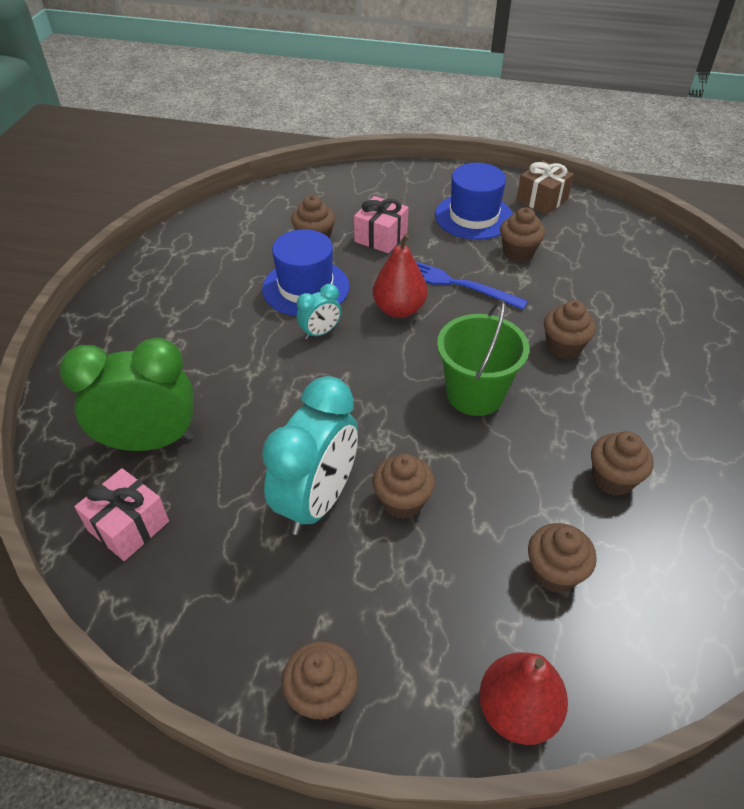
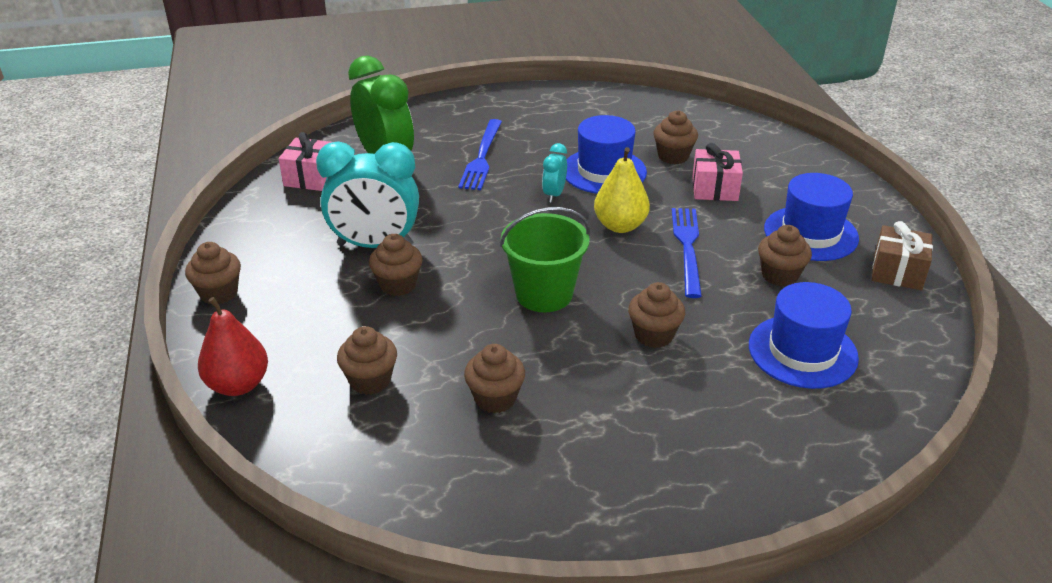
camera: 65 degrees right, 10 degrees down
(211, 360) = (482, 157): none -> blue fork
(320, 333) = (554, 194): turquoise clock -> turquoise clock turned 75 degrees clockwise
(399, 309) = (620, 226): red pear -> yellow pear
(613, 279) = (802, 351): none -> blue hat

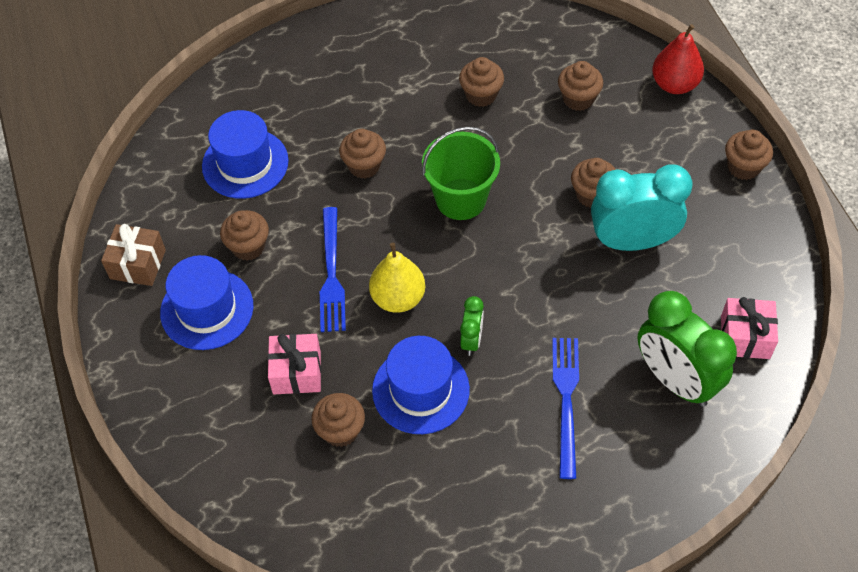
camera: 175 degrees right, 20 degrees up
(554, 194) = (471, 340): turquoise clock -> green clock

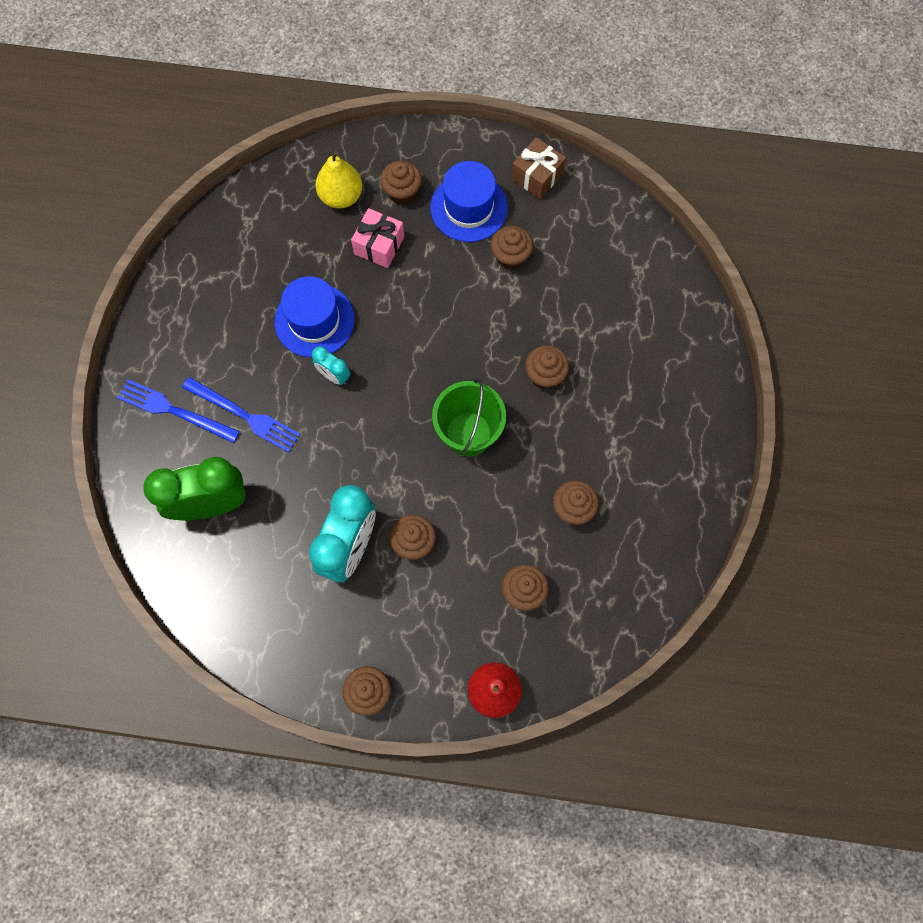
camera: 115 degrees right, 15 degrees up
(245, 163) = (596, 286): blue hat -> none
(331, 274) = (451, 304): blue fork -> blue fork (174, 411)
(340, 430) = (315, 254): brown cupcake -> brown cupcake (402, 192)
(398, 298) = (401, 341): yellow pear -> yellow pear (341, 196)
(471, 340) = (334, 375): green clock -> turquoise clock
(745, 337) = (213, 581): pink gift -> none

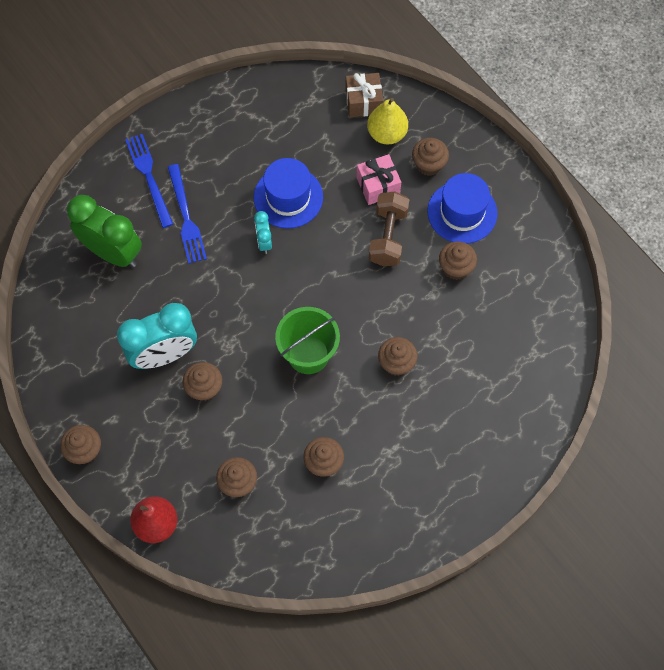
camera: 45 degrees right, 5 degrees down
(431, 280) = (388, 236): none -> brown dumbbell
(537, 176) = (530, 231): brown gift -> brown gift (363, 102)

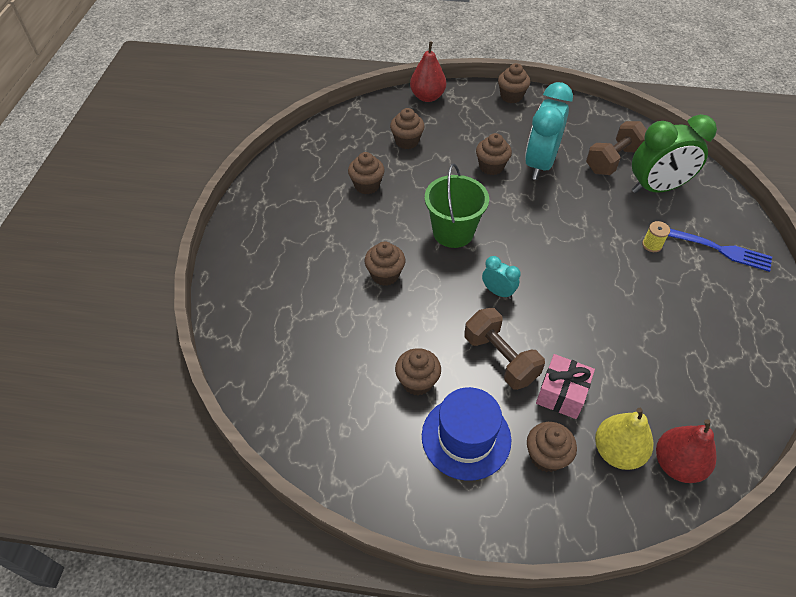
camera: 135 degrees right, 15 degrees down
(105, 304) = (613, 160): none -> brown dumbbell
(186, 217) = (652, 245): blue fork -> yellow spool
(264, 242) = (580, 274): turquoise clock -> turquoise clock (498, 292)
(288, 197) = (611, 320): blue hat -> none
(363, 102) = (677, 464): brown gift -> red pear

